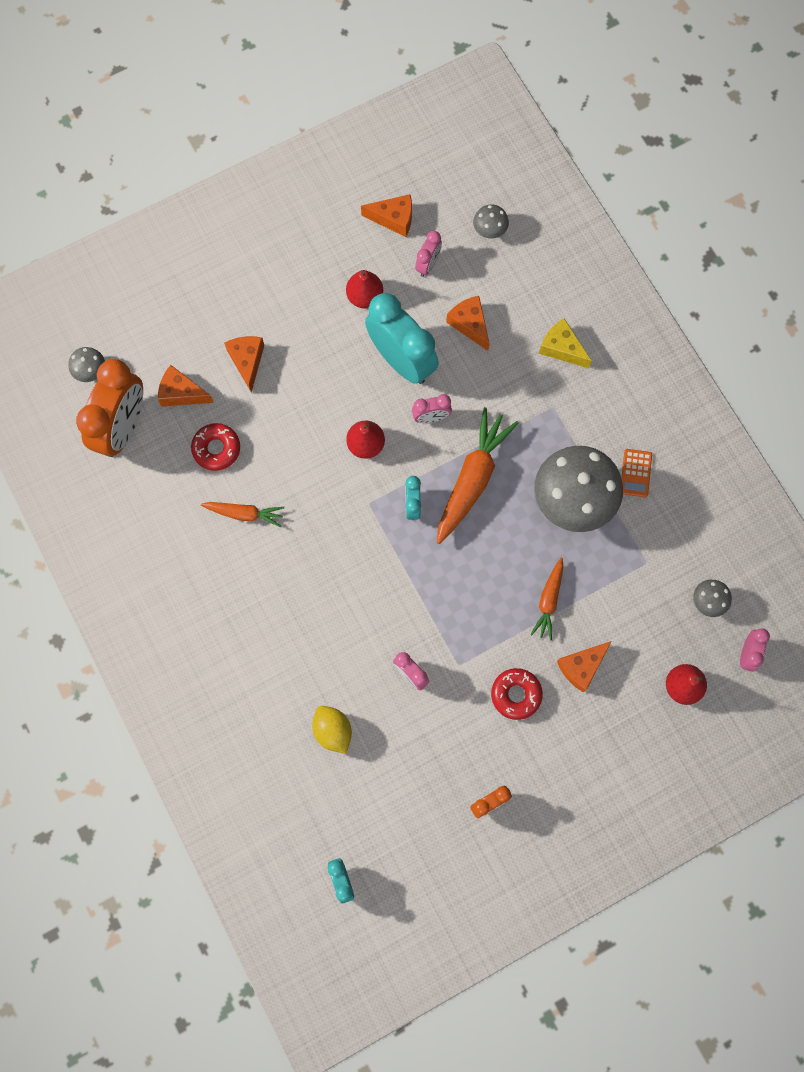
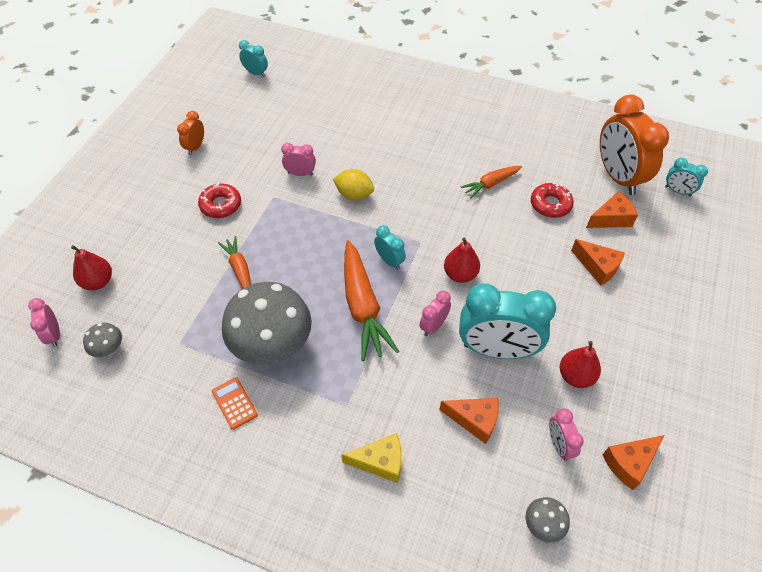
camera: 140 degrees right, 20 degrees down
(91, 371) = (677, 191): grey mushroom -> turquoise clock
(333, 731) = (322, 123): yellow lemon -> yellow lemon (354, 194)
(581, 667) = (185, 247): orange cheese -> none

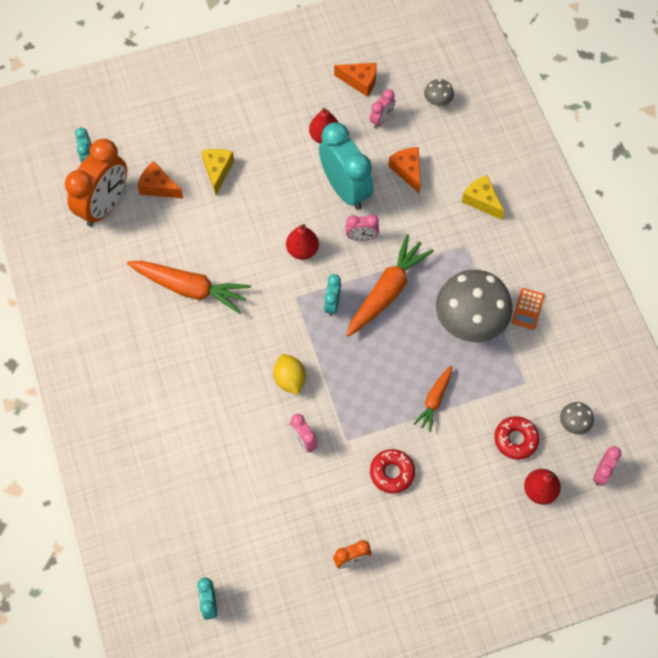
camera: 130 degrees left, 10 degrees up
(491, 184) = (189, 288): orange carrot -> orange carrot, size x1.79
(550, 204) = (177, 234): red donut -> red donut (515, 440)
(598, 267) = (217, 171): orange cheese -> yellow cheese

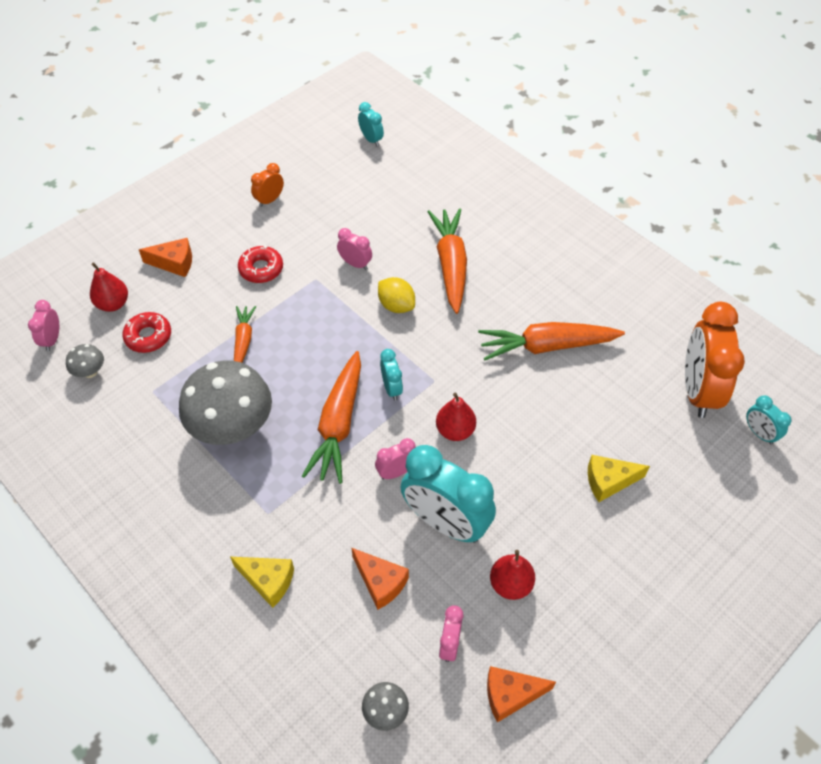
camera: 155 degrees right, 10 degrees down
(158, 187) = (659, 434): orange cheese -> orange cheese (174, 263)
(217, 171) = (609, 481): yellow cheese -> yellow cheese turned 105 degrees clockwise
(220, 401) = (450, 265): none -> orange carrot
(527, 309) = (169, 468): orange calculator -> none

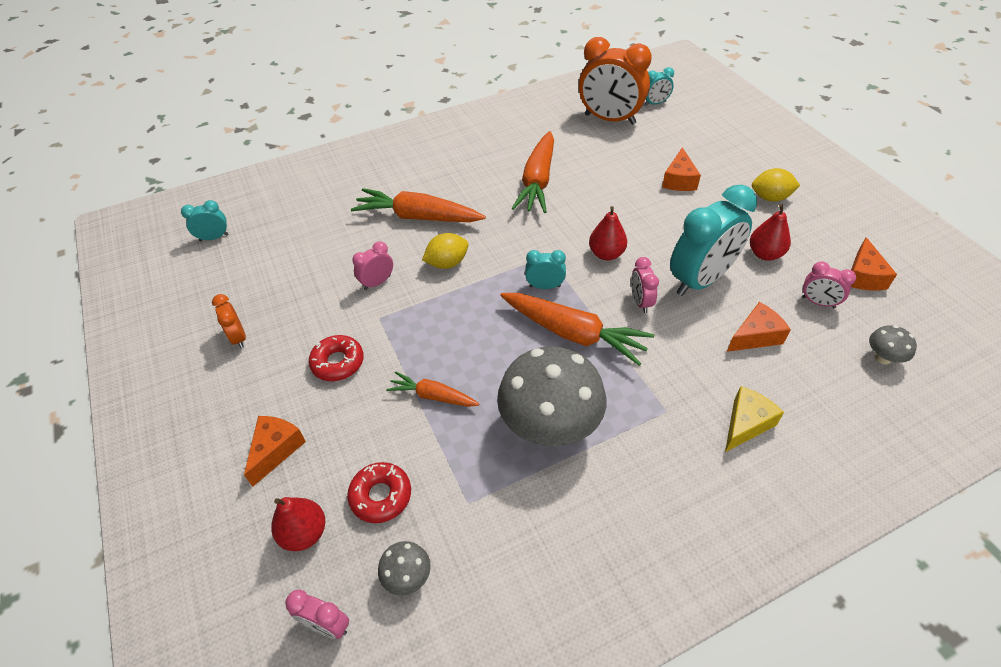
camera: 70 degrees left, 5 degrees down
(609, 481) = (679, 180): yellow cheese -> orange cheese
(618, 584) = (770, 198): none -> yellow lemon

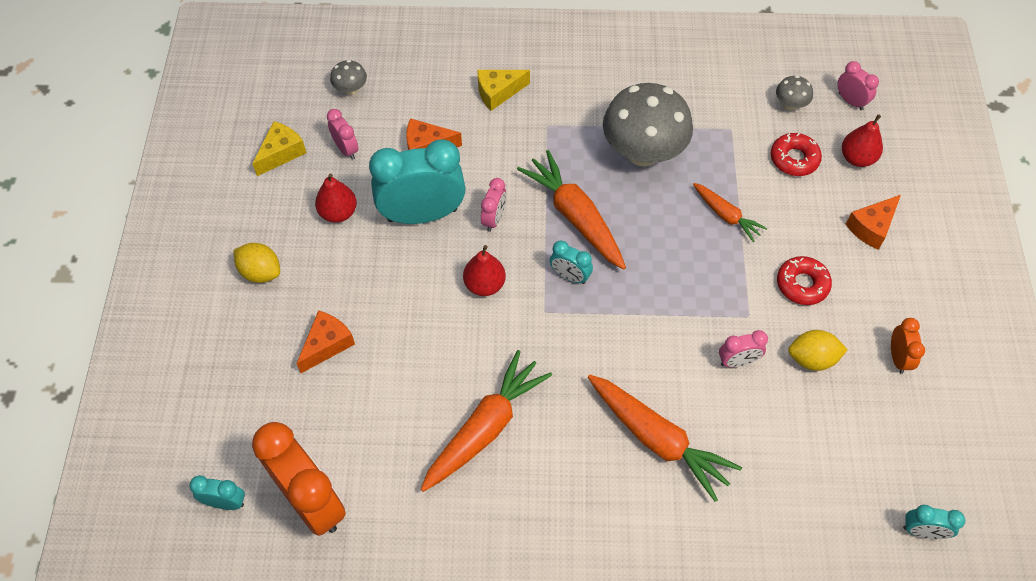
camera: 155 degrees left, 10 degrees up
(447, 263) = (653, 352): yellow lemon -> yellow lemon (812, 359)
(863, 276) = (281, 153): orange cheese -> yellow cheese

